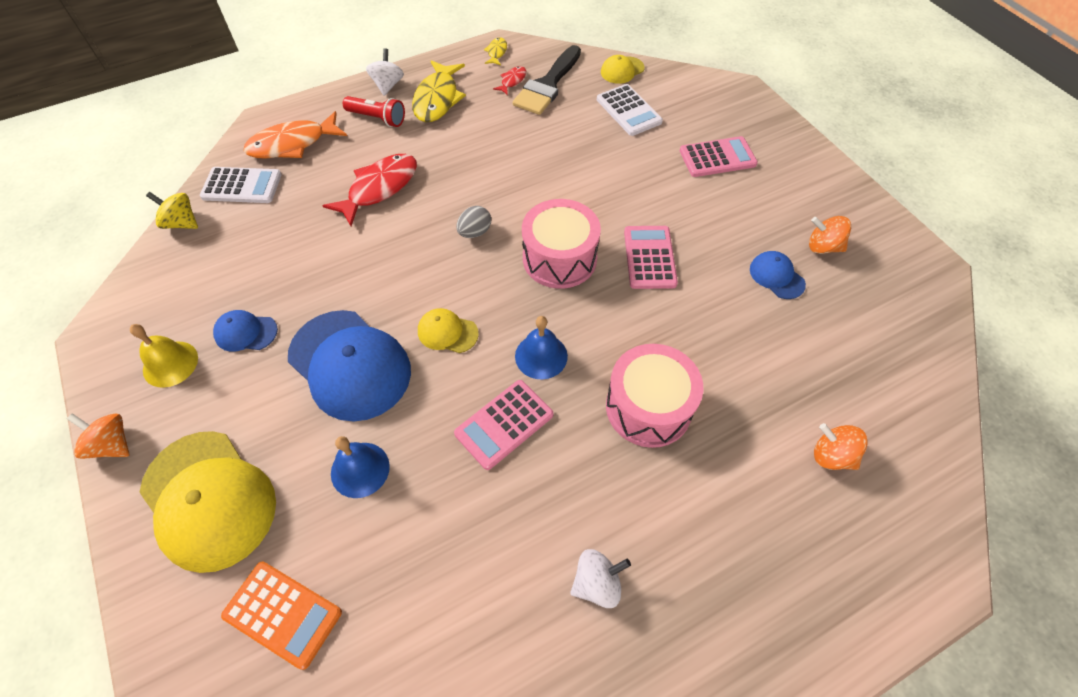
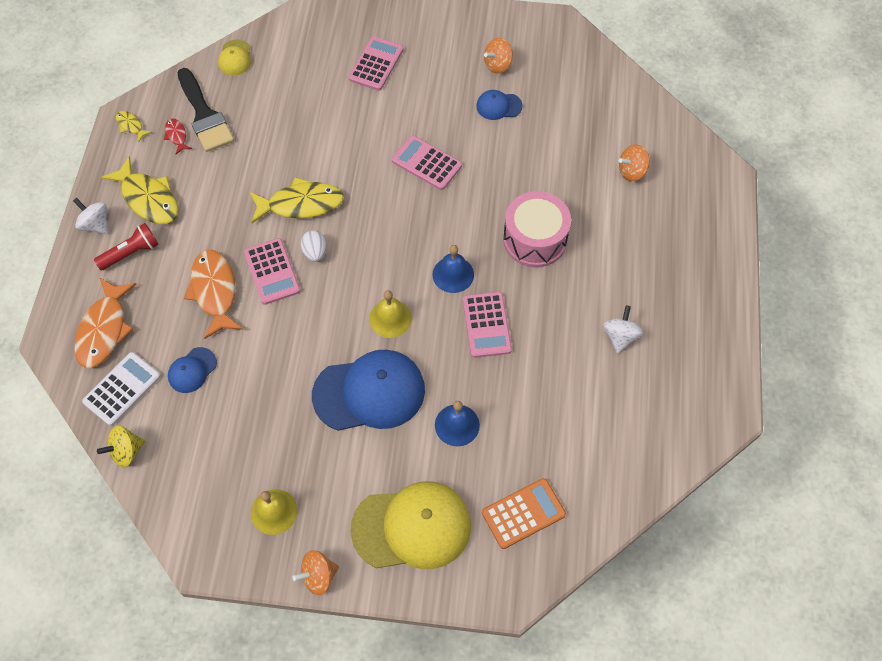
camera: 55 degrees left, 5 degrees up
(245, 332) = (285, 448): blue cap -> blue cap (192, 370)
(379, 188) = (214, 291): red fish -> orange fish
(430, 214) = (272, 271): none -> pink calculator
(447, 332) = (390, 318): yellow cap -> yellow bell
(475, 232) = (315, 252): grey egg -> white egg
(517, 193) = (301, 204): none -> yellow fish
(559, 258) = (383, 215): pink drum -> none
(628, 111) = (282, 83): white calculator -> none

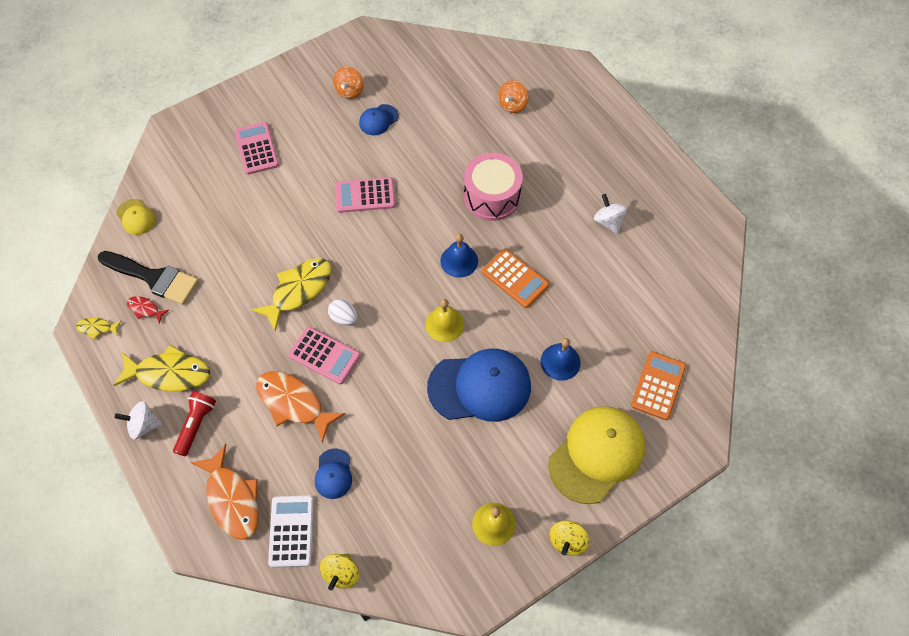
camera: 40 degrees left, 0 degrees up
(318, 576) = (567, 541): orange spinning top -> yellow spinning top
(369, 392) = (480, 387): blue cap -> blue cap turned 45 degrees clockwise
(486, 325) = (515, 278): pink calculator -> orange calculator

